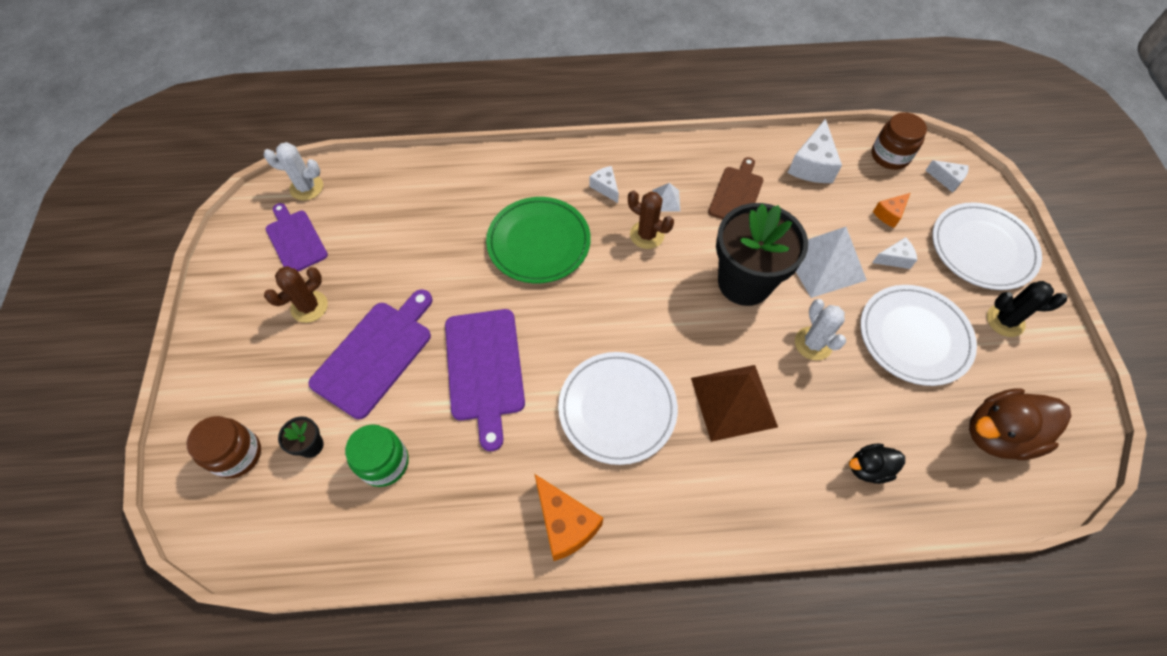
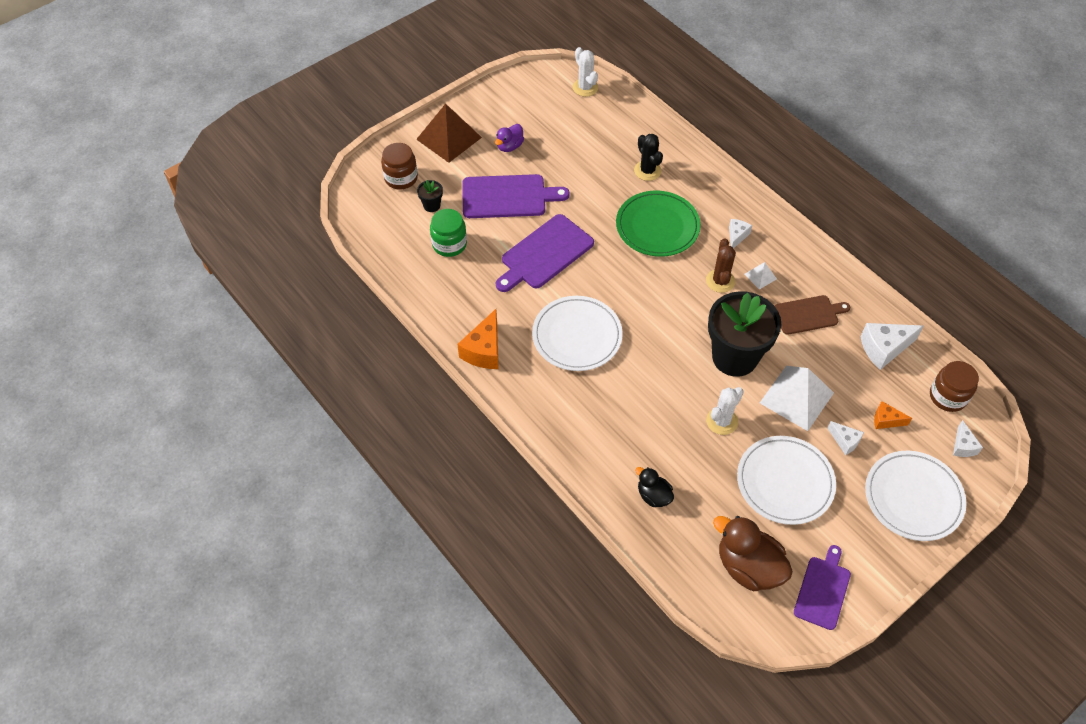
camera: 55 degrees right, 5 degrees down
(295, 239) = (545, 108): purple cutting board -> purple cutting board (822, 590)
(309, 307) = (509, 146): brown cactus -> purple duck
(733, 402) = (636, 396): brown pyramid -> brown pyramid (449, 138)
(1005, 321) = (855, 538): black cactus -> black cactus (647, 171)

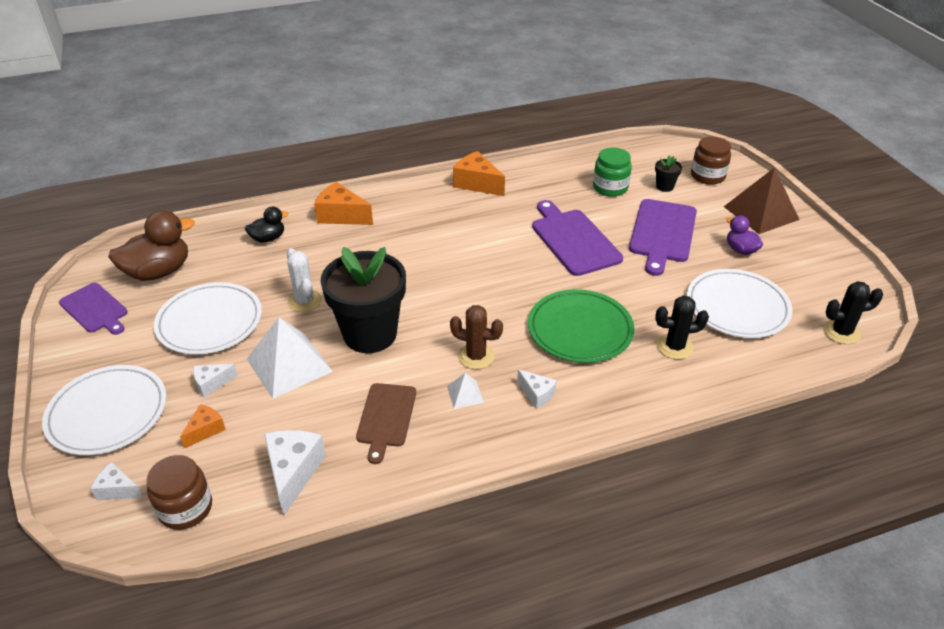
camera: 110 degrees right, 15 degrees down
(577, 336) = (462, 236): white plate -> white plate (737, 307)
(585, 87) = (841, 332): white cactus -> black cactus
(588, 447) = (341, 216): none -> orange cheese

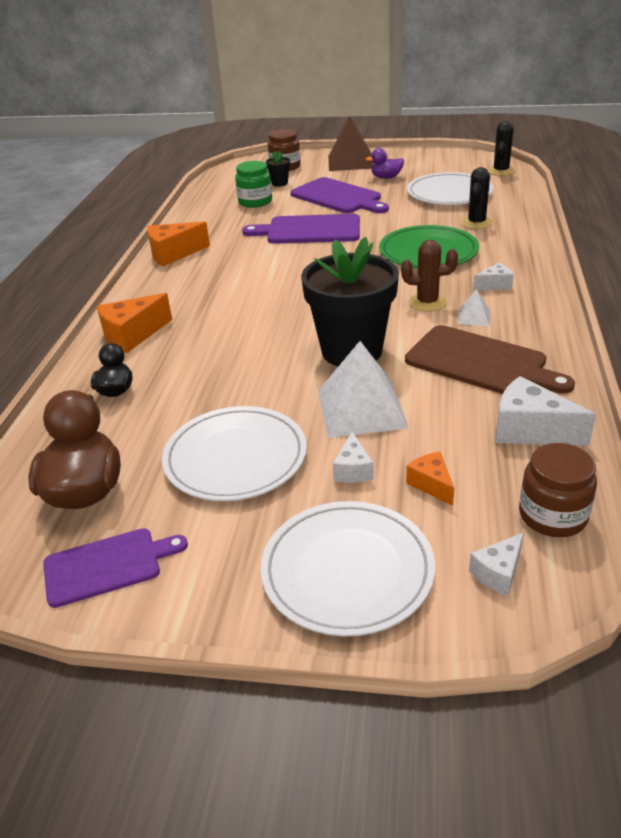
camera: 60 degrees left, 5 degrees down
(305, 301) = (261, 382): white cactus -> none
(386, 418) = (481, 362): brown cutting board -> brown cutting board, size x1.52
(476, 356) = (427, 302): brown cactus -> brown cactus turned 45 degrees clockwise

